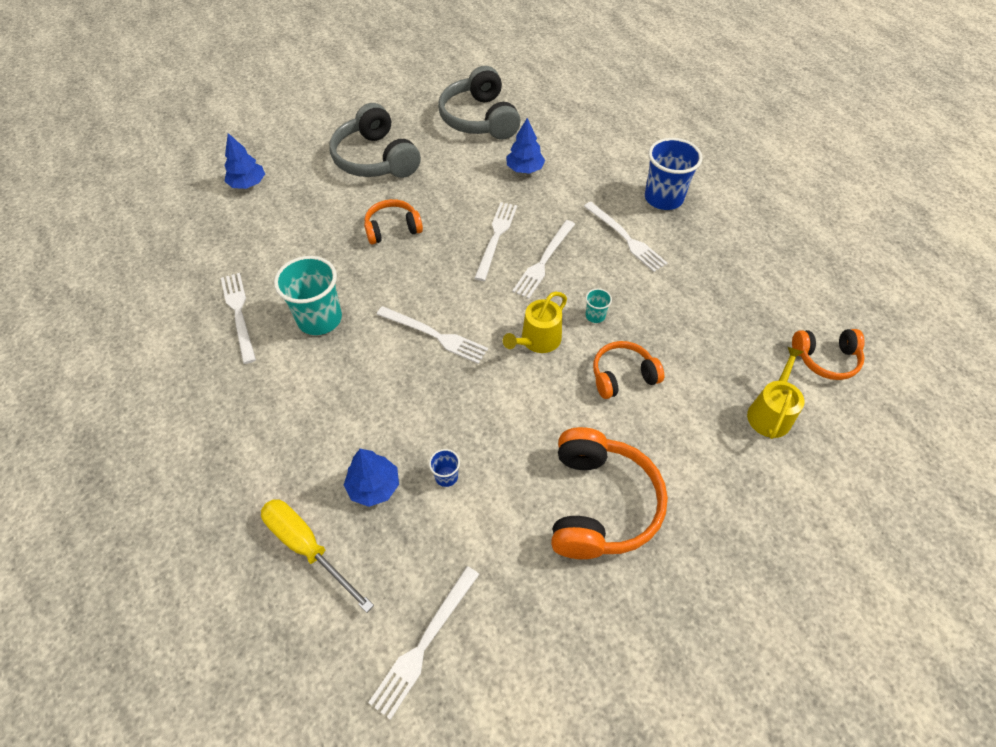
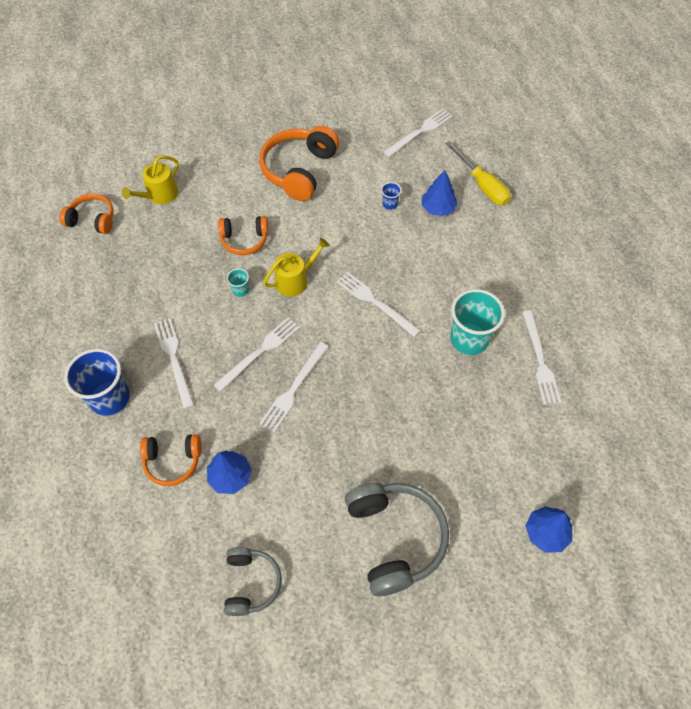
camera: 165 degrees left, 5 degrees up
(392, 229) = (391, 425): orange headphones -> orange headphones (173, 461)
(479, 119) = (251, 583): grey headphones -> grey headphones, size x0.59

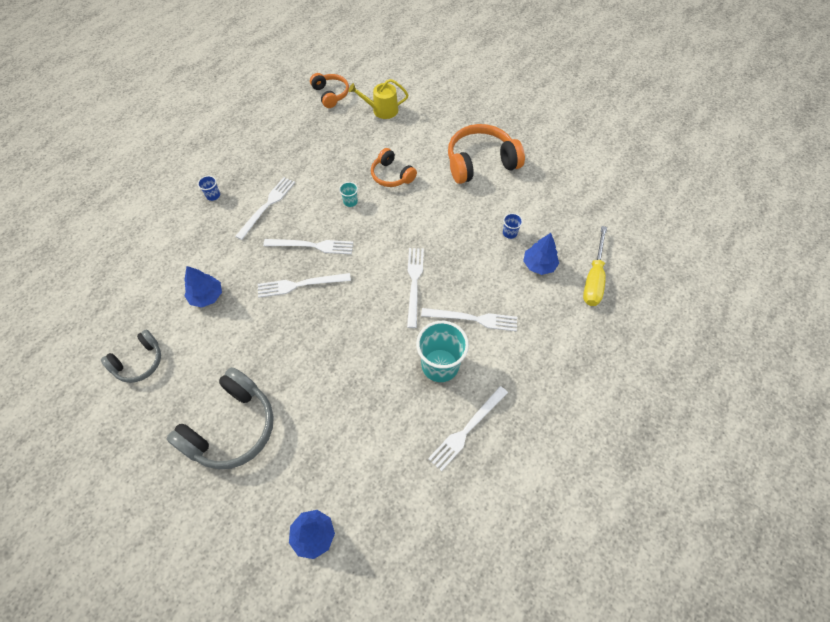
camera: 50 degrees right, 0 degrees up
(110, 398) = (213, 195): blue cup -> blue cup, size x0.45
(173, 461) = (194, 258): orange headphones -> none
(295, 280) = (387, 224): yellow watering can -> none
(420, 132) = (597, 205): white fork -> white fork (473, 319)

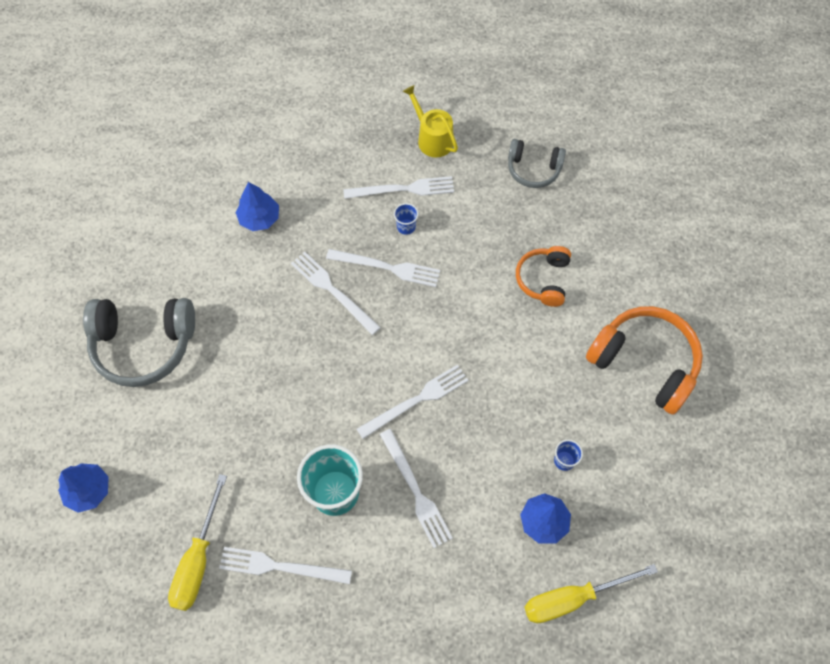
camera: 55 degrees right, 5 degrees up
(139, 362) = (155, 218): grey headphones -> grey headphones (533, 169)
(213, 195) = (377, 131): blue cup -> blue cup (406, 227)
(312, 246) = (387, 267): white fork -> white fork turned 45 degrees counterclockwise
(331, 94) = (607, 135): orange headphones -> none
(350, 202) = (472, 263): turquoise cup -> none
(382, 110) = (631, 203): yellow watering can -> yellow watering can (432, 139)
(425, 482) = (198, 560): none -> yellow screwdriver

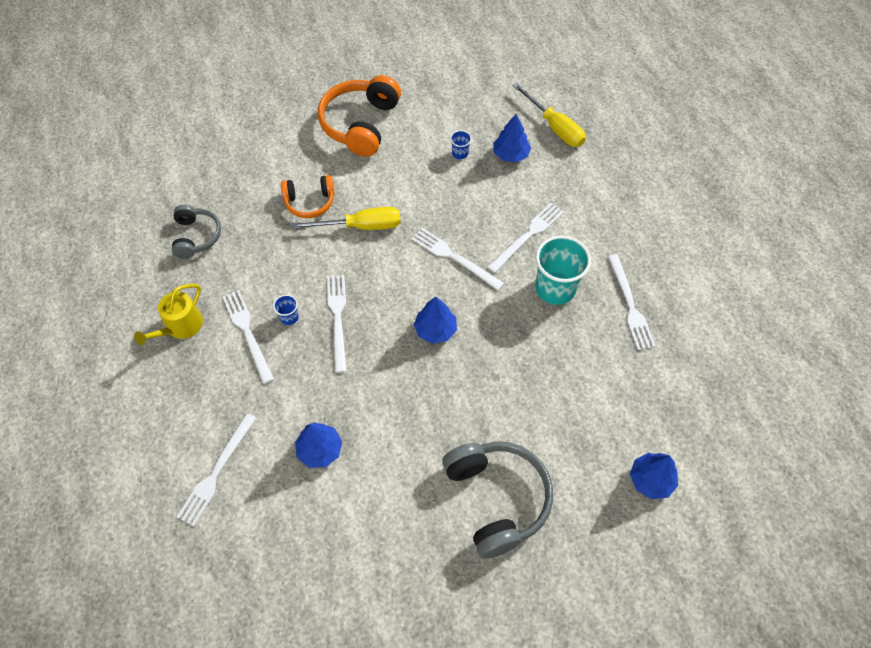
camera: 110 degrees left, 5 degrees down
(198, 560) = (657, 365): yellow screwdriver -> yellow screwdriver (361, 226)
(333, 291) = (377, 354): white fork -> white fork (216, 472)
(337, 352) = (435, 329): none -> blue tree

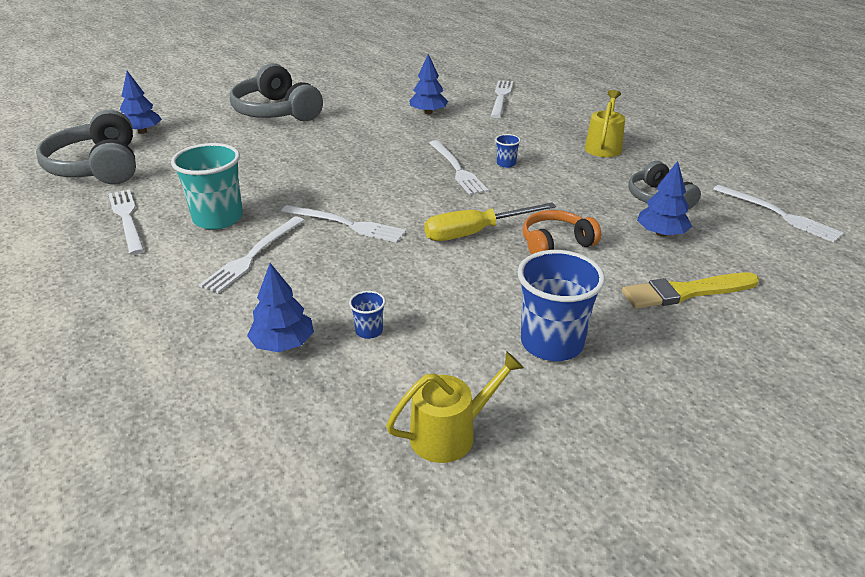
camera: 165 degrees right, 25 degrees down
(247, 333) = (538, 151): white fork -> white fork (779, 214)
(258, 142) = (685, 292): none -> yellow brush
(360, 124) = (552, 343): orange headphones -> blue cup
(435, 329) = (352, 175): blue tree -> blue tree (661, 233)
(436, 87) = (450, 434): none -> yellow watering can
(554, 127) = (201, 401): yellow screwdriver -> none
(679, 404) = (98, 167): none -> grey headphones

